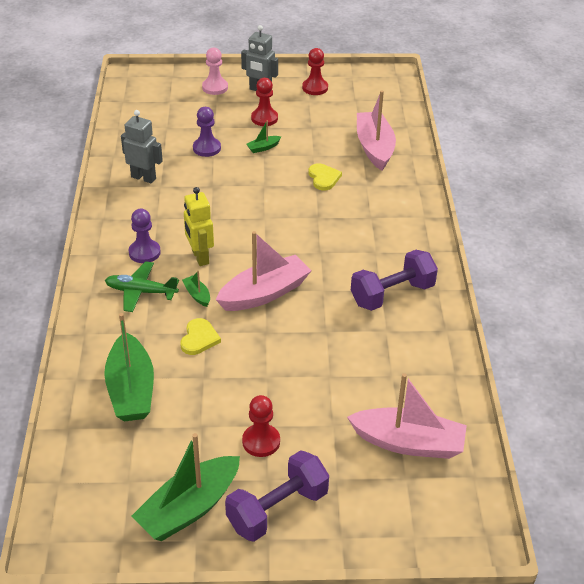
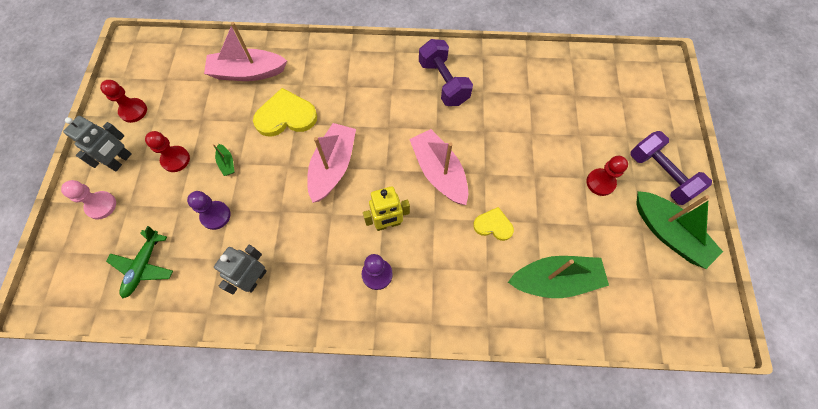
camera: 85 degrees left, 25 degrees up
(141, 292) = (433, 276): green plane -> green plane (144, 266)
(197, 295) = (439, 226): green boat -> none
(323, 178) = (286, 116): yellow heart -> yellow heart, size x1.72
(408, 443) = (591, 91): pink boat -> pink boat (333, 167)

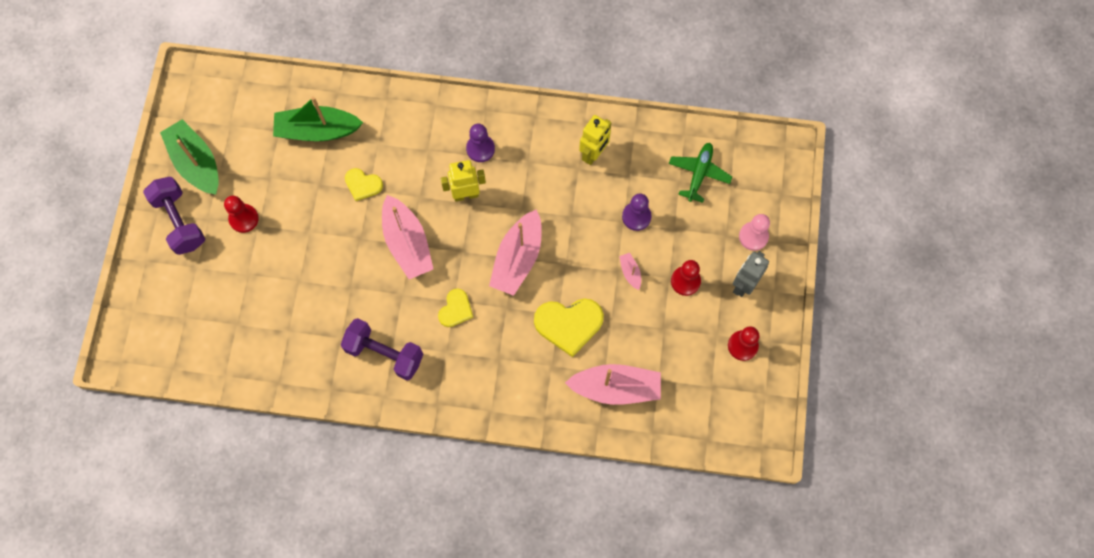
camera: 175 degrees left, 5 degrees up
(227, 163) = (630, 272): green boat -> pink boat
(255, 279) = (593, 154): grey robot -> yellow robot
(387, 120) = (455, 309): none -> yellow heart
(443, 83) = (384, 353): purple dumbbell -> purple dumbbell turned 45 degrees counterclockwise

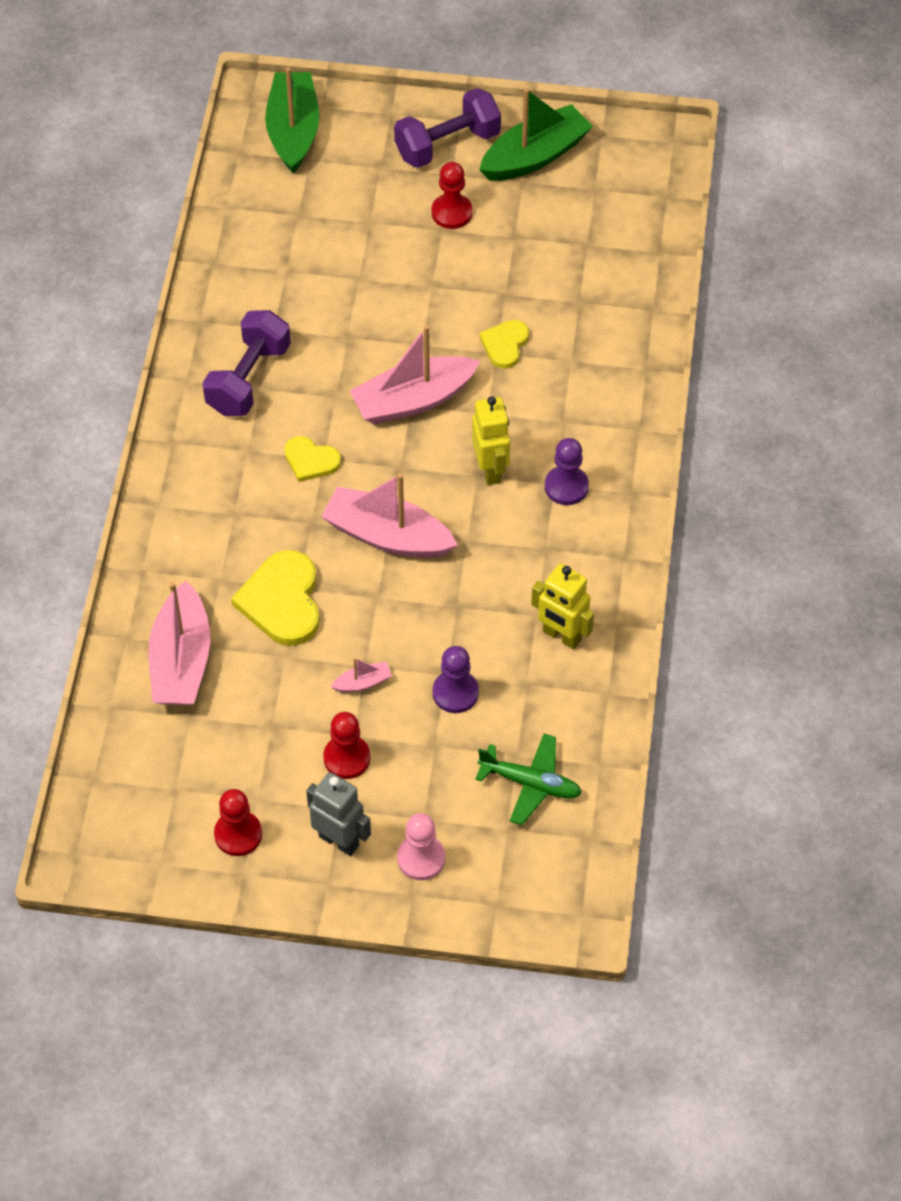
camera: 90 degrees right, 15 degrees down
(317, 130) = (590, 288): green boat -> green boat (293, 131)

